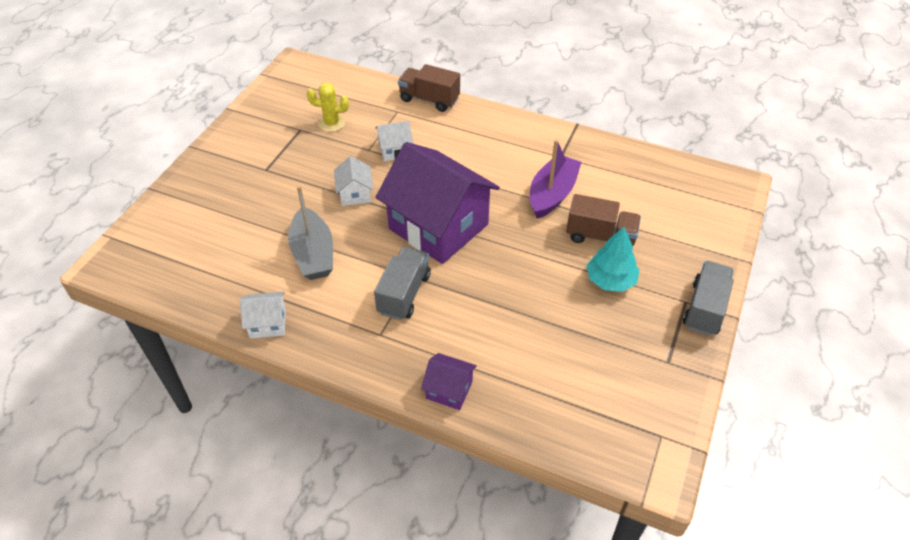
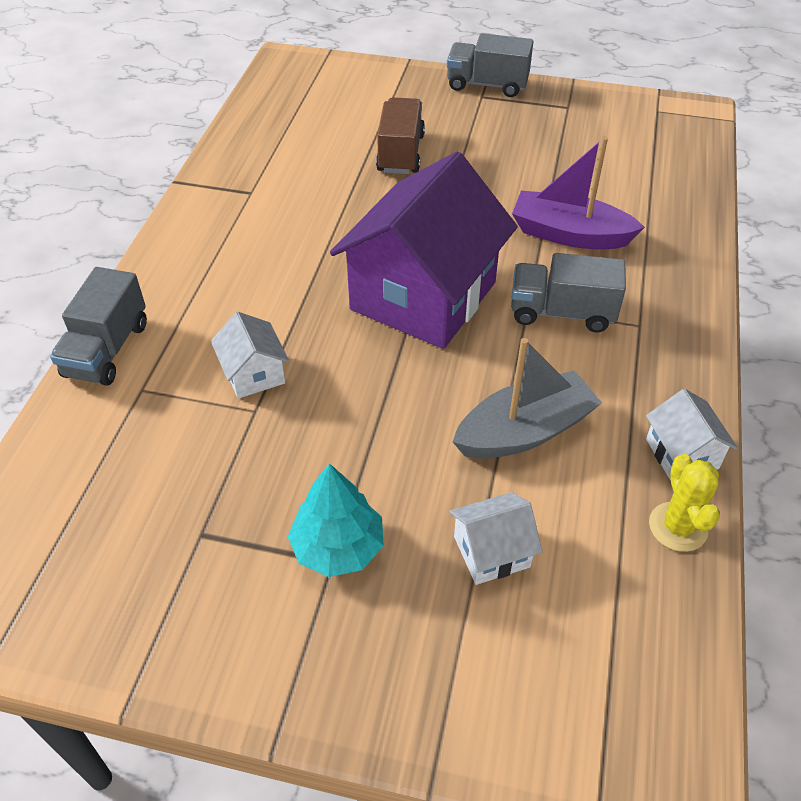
camera: 100 degrees left, 0 degrees up
(331, 123) = (180, 483): yellow cactus -> yellow cactus (678, 527)
(355, 194) = (373, 406): white house -> white house (491, 552)
(429, 99) = (107, 350): brown truck -> grey truck
(449, 390) = (687, 252): purple house -> none
(552, 194) = (331, 195): purple boat -> purple boat (569, 234)
(610, 280) = (470, 144): turquoise tree -> turquoise tree (337, 547)

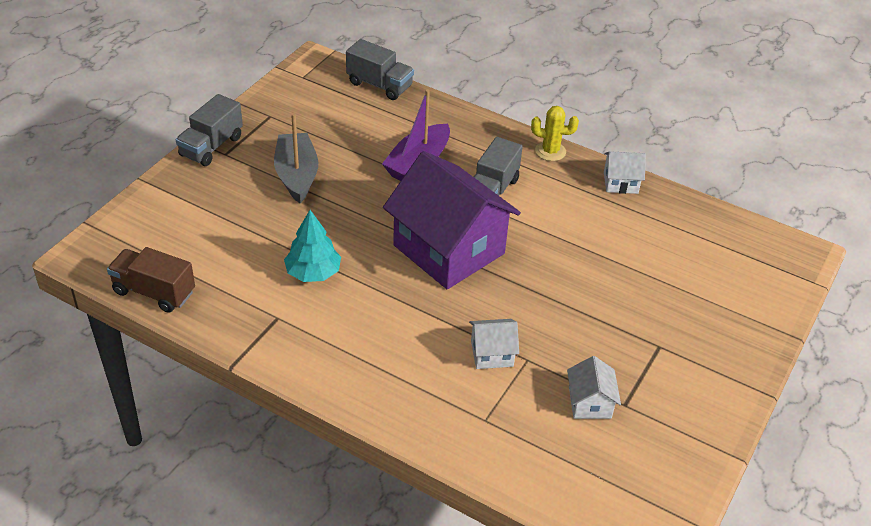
camera: 75 degrees left, 5 degrees down
(107, 350) = (434, 436): grey truck -> grey truck (379, 85)
(337, 547) = (650, 341): turquoise tree -> turquoise tree (313, 273)
(400, 153) = (275, 218): brown truck -> brown truck (154, 292)
(491, 552) = (668, 277): white house -> white house (590, 403)
(525, 431) = (585, 238): grey boat -> grey boat (297, 175)
(678, 527) = (668, 202): yellow cactus -> yellow cactus (550, 151)

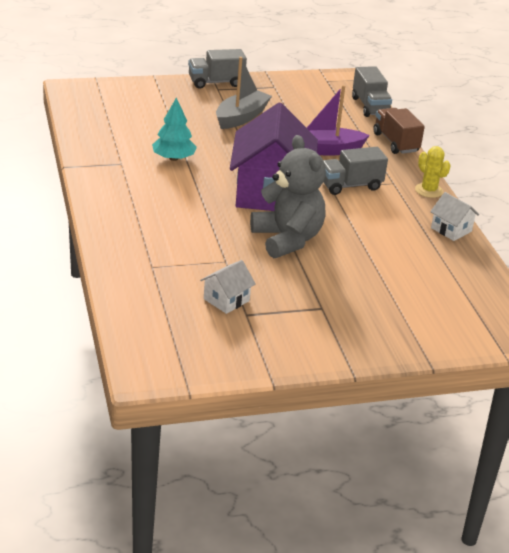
camera: 45 degrees right, 10 degrees down
(154, 292) = (79, 120): brown truck -> brown truck (395, 142)
(492, 353) = (209, 246): white house -> none
(534, 292) = (287, 239): none -> grey teddy bear

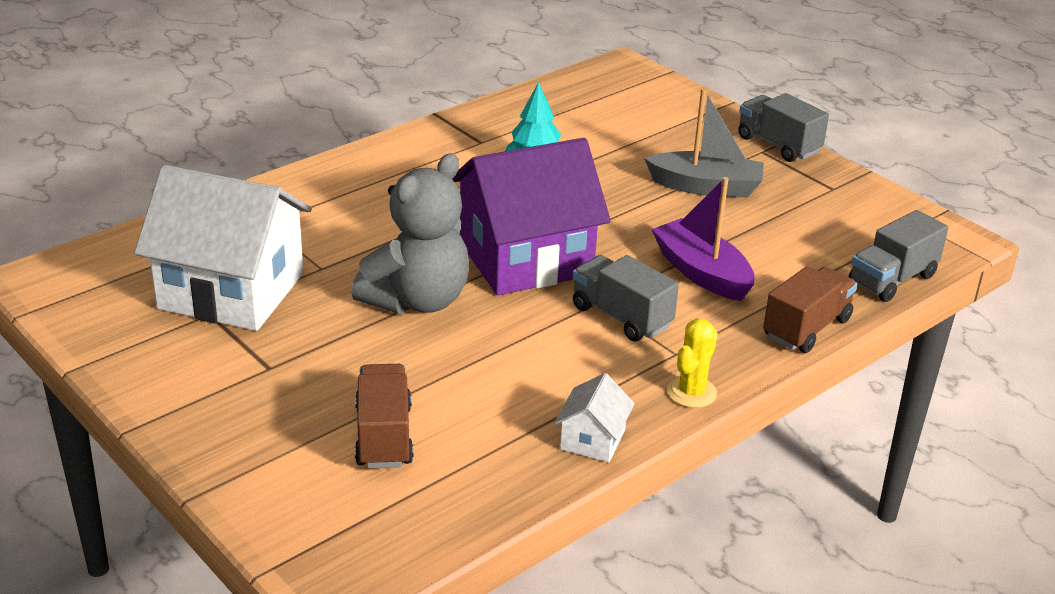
camera: 65 degrees right, 0 degrees up
(226, 300) = (231, 291): white house -> white house, size x2.34
(412, 288) = (383, 436): none -> brown truck

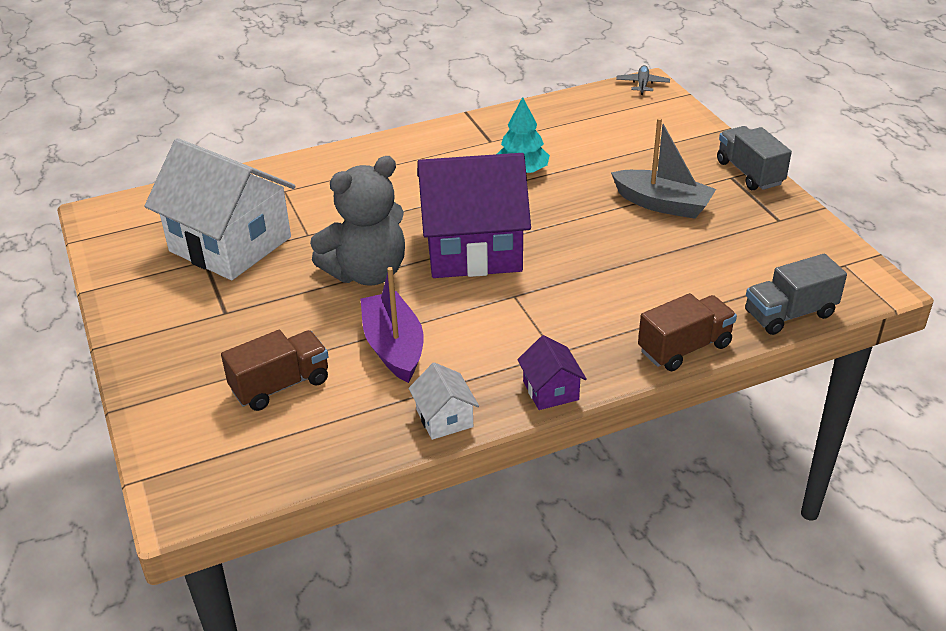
camera: 20 degrees right, 5 degrees up
(383, 436) = (280, 385): brown truck -> brown truck turned 45 degrees clockwise
(592, 440) = (444, 418): white house -> white house turned 60 degrees counterclockwise
(617, 65) = (642, 84): none -> grey plane
(621, 317) = (526, 312): grey truck -> none
(691, 392) = (550, 390): yellow cactus -> purple house
(701, 273) = (617, 283): purple boat -> purple boat (394, 347)

